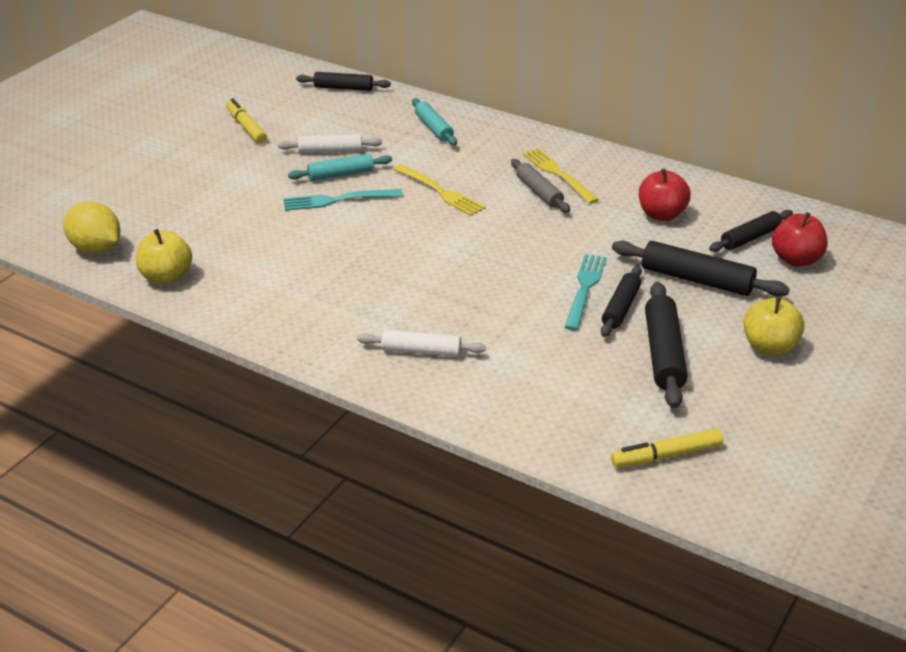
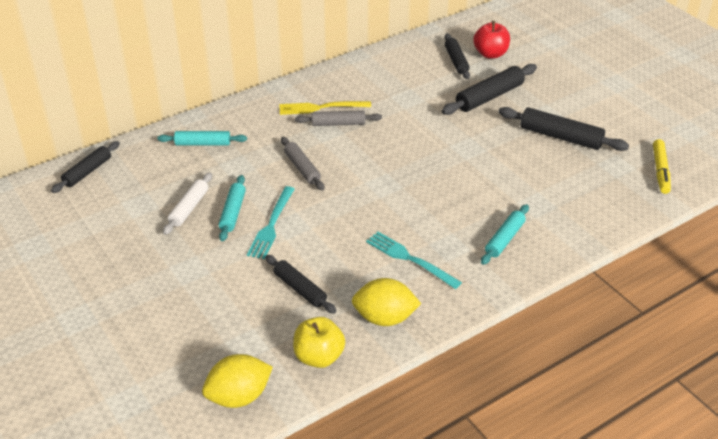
camera: 65 degrees left, 5 degrees up
(241, 301) = (385, 318): none -> yellow lemon
(246, 127) = (101, 247): yellow marker -> none
(421, 351) = (504, 239): white rolling pin -> turquoise rolling pin
(441, 192) = (302, 168): yellow fork -> grey rolling pin
(585, 288) = (471, 143): turquoise fork -> turquoise fork (409, 258)
(620, 308) = (502, 136): black rolling pin -> black rolling pin (300, 289)
(661, 215) = (405, 83): red apple -> none
(769, 347) = (573, 96): yellow apple -> none

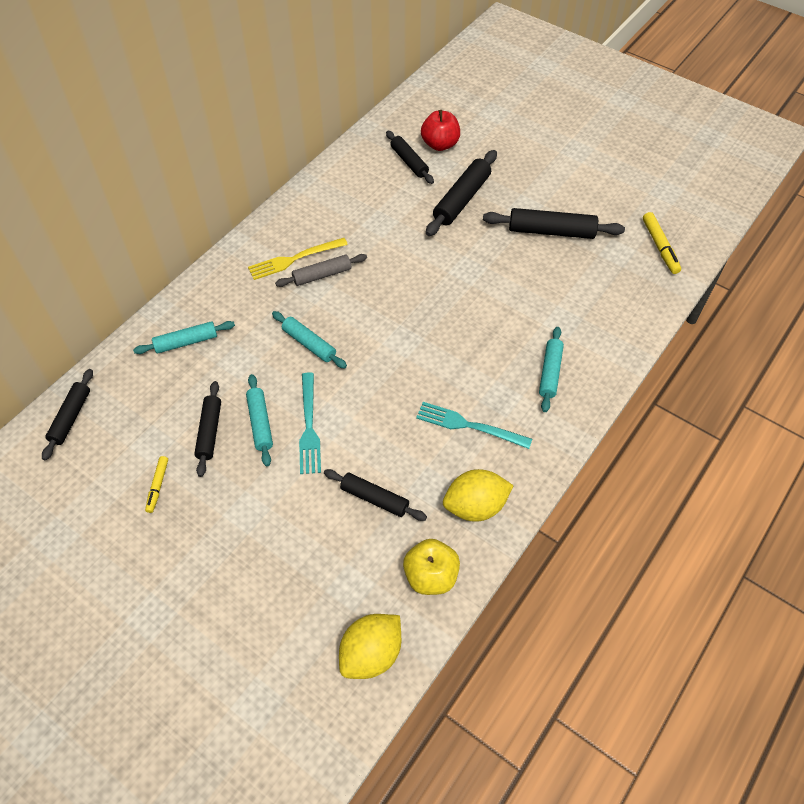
camera: 20 degrees left, 15 degrees up
(129, 234) = (158, 486): none -> yellow marker
(189, 208) = (209, 432): white rolling pin -> black rolling pin
(302, 168) = (309, 344): grey rolling pin -> turquoise rolling pin

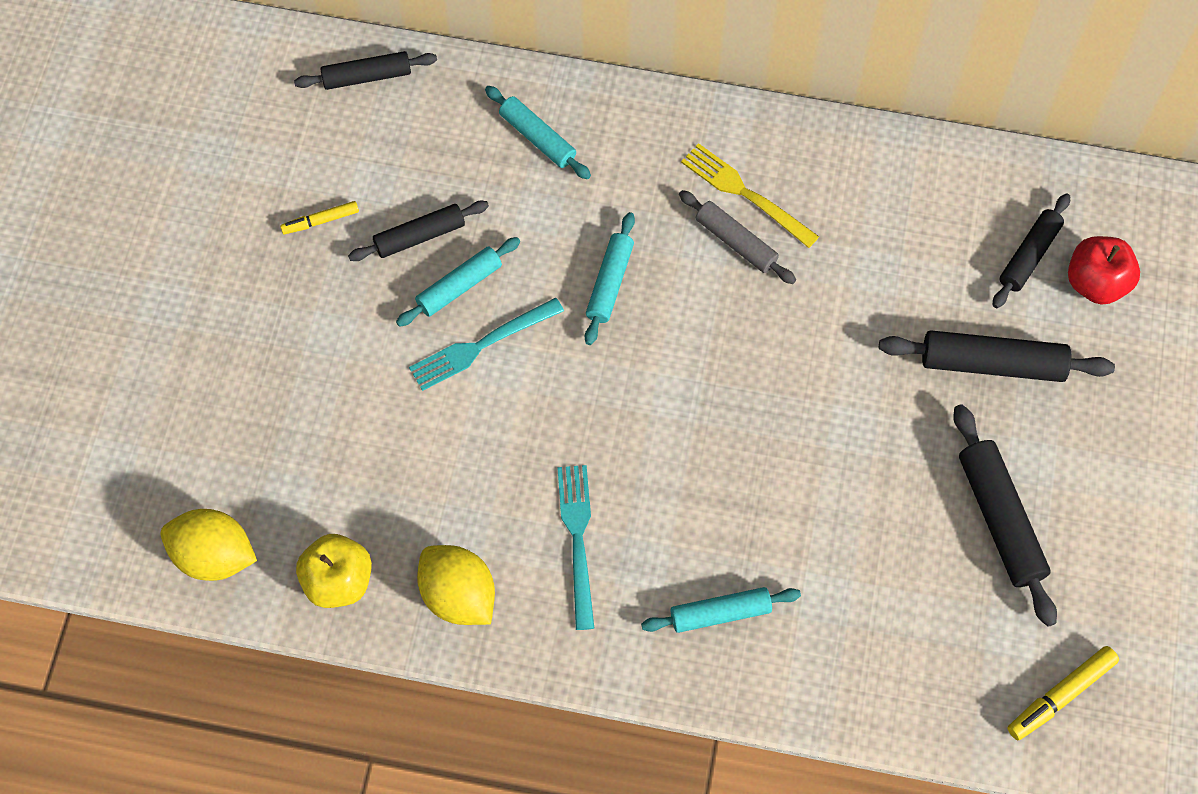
camera: 65 degrees right, 10 degrees up
(374, 498) = (414, 470): black rolling pin -> none

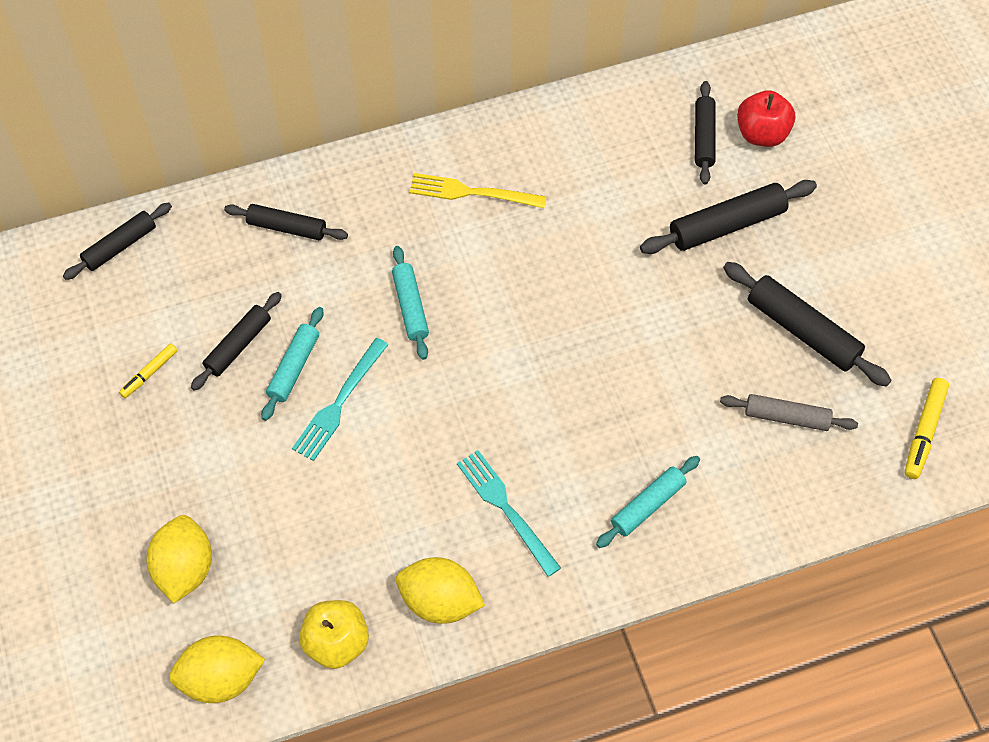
camera: 30 degrees left, 5 degrees down
(242, 432) = (185, 568): none -> yellow lemon
(537, 138) = (287, 228): turquoise rolling pin -> black rolling pin
(736, 242) = (487, 230): grey rolling pin -> grey rolling pin (786, 417)

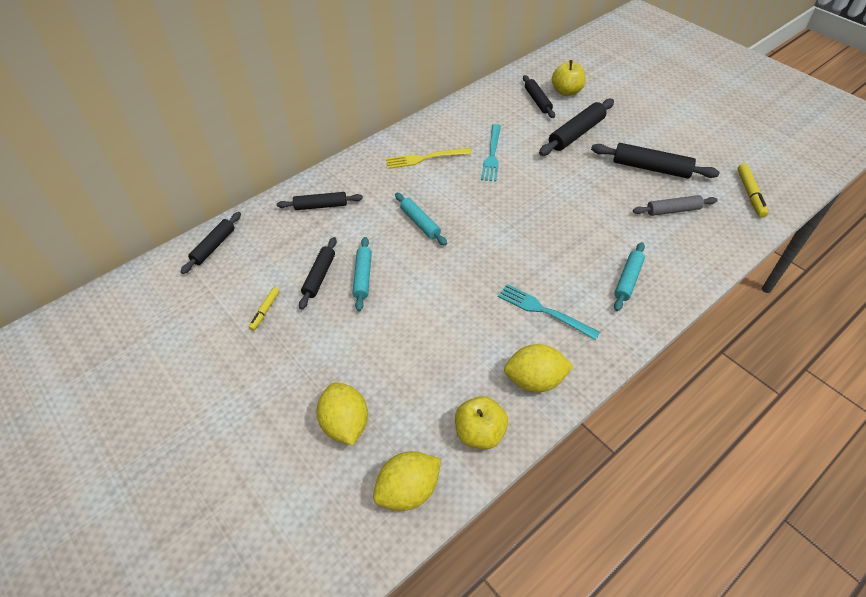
camera: 20 degrees left, 10 degrees down
(339, 404) = (403, 288): turquoise fork -> turquoise fork (492, 155)
(761, 134) = (566, 91): red apple -> yellow apple

